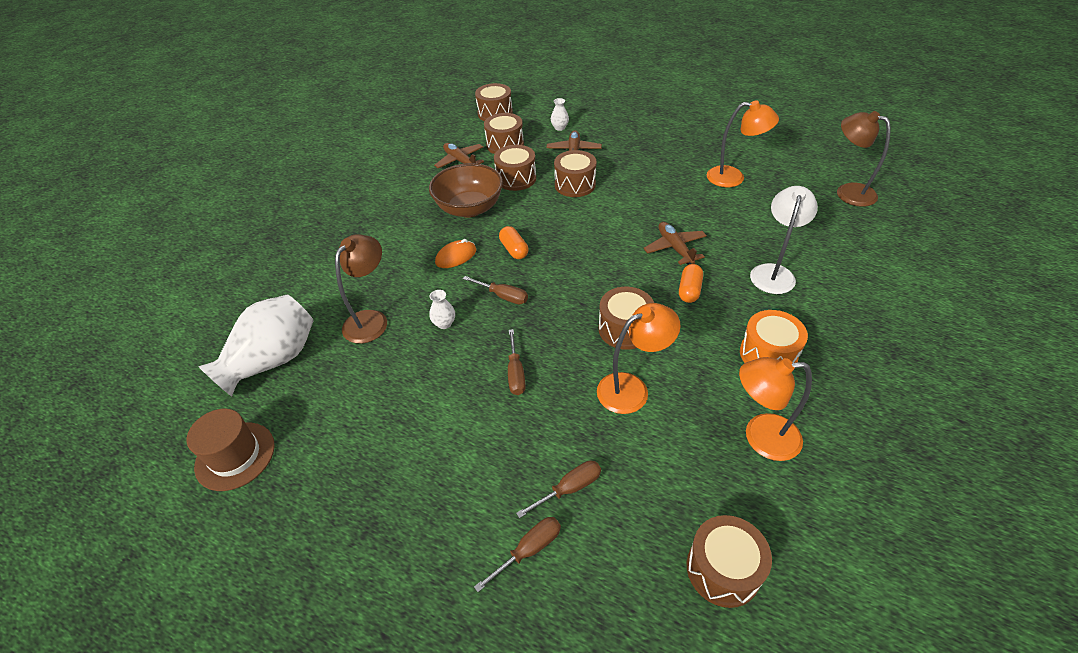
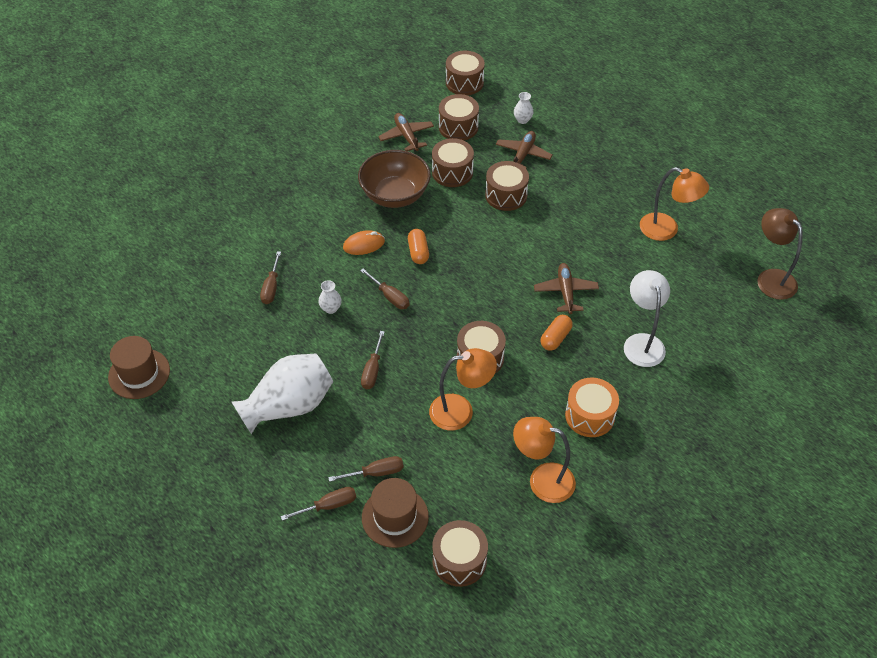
camera: 15 degrees right, 5 degrees up
(273, 360) = (183, 301): white vase -> white vase (289, 406)
(371, 319) = (271, 287): brown lamp -> brown screwdriver
(617, 537) = (395, 517): none -> brown hat
(773, 272) = (642, 342): white lamp -> white lamp turned 45 degrees counterclockwise

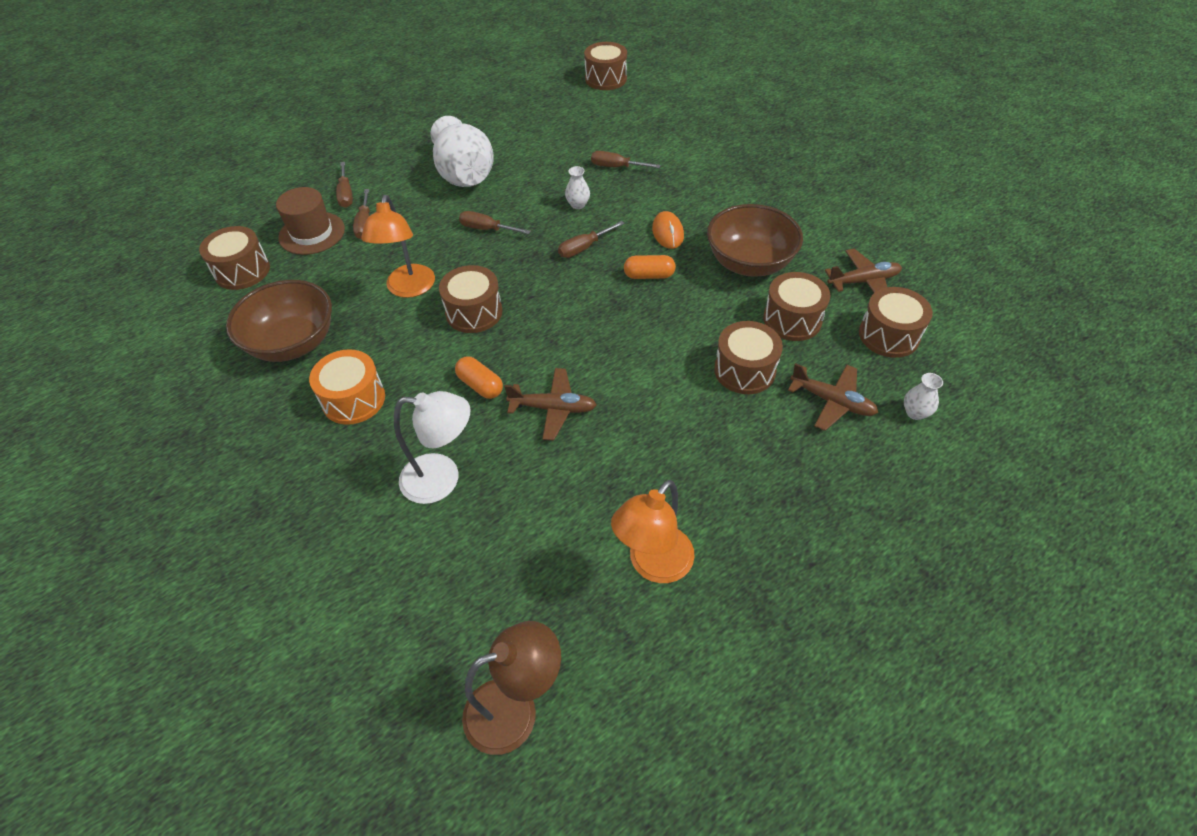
camera: 100 degrees right, 0 degrees up
(139, 373) = (532, 96): brown hat -> none
(464, 82) = (996, 353): brown drum -> brown drum (606, 79)
(542, 480) = (293, 343): orange lamp -> brown bowl

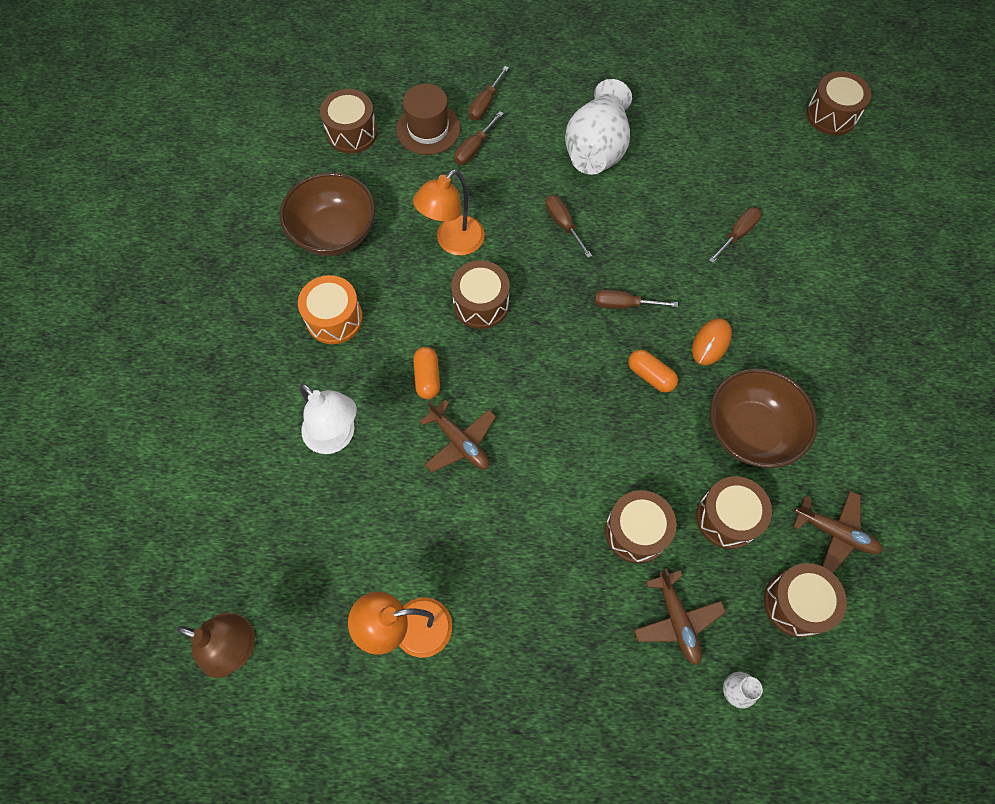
camera: 40 degrees right, 15 degrees up
(578, 205) = (662, 253): white vase -> none
(617, 167) = (737, 234): brown screwdriver -> brown screwdriver turned 75 degrees clockwise

